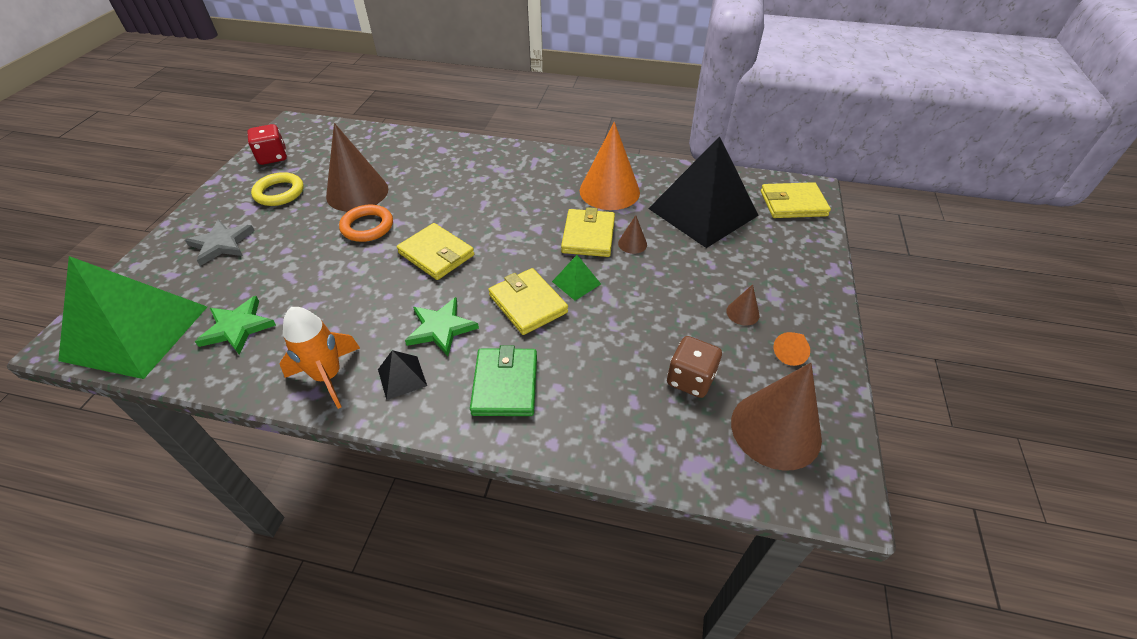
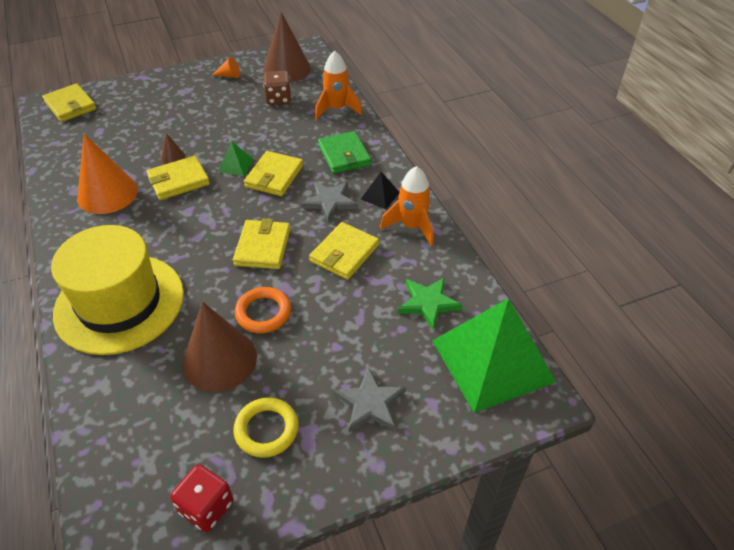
camera: 125 degrees left, 0 degrees up
(363, 302) = (344, 253): none -> yellow wallet
(441, 328) = (330, 202): green star -> grey star
(468, 166) = (119, 303): none -> yellow hat
(505, 384) = (344, 155): green wallet -> green wallet turned 75 degrees counterclockwise
(614, 434) = (337, 109): none -> orange rocket
(703, 212) = (108, 139): black pyramid -> none
(742, 313) = (210, 97): brown cone -> none

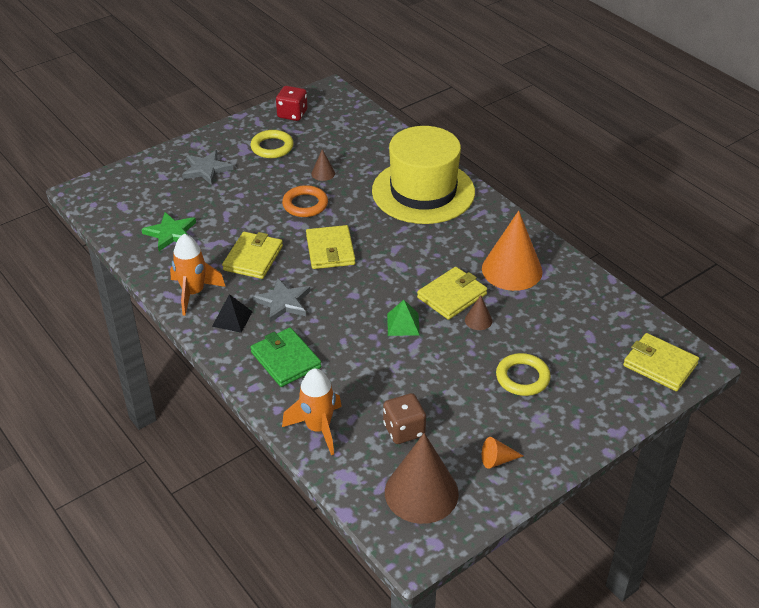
camera: 165 degrees right, 5 degrees down
(174, 114) = (522, 378): none -> yellow ring
(219, 360) = (323, 173): brown cone -> brown cone, size x0.44
(274, 176) = (354, 319): yellow wallet -> none
(492, 360) = (117, 206): green pyramid -> none

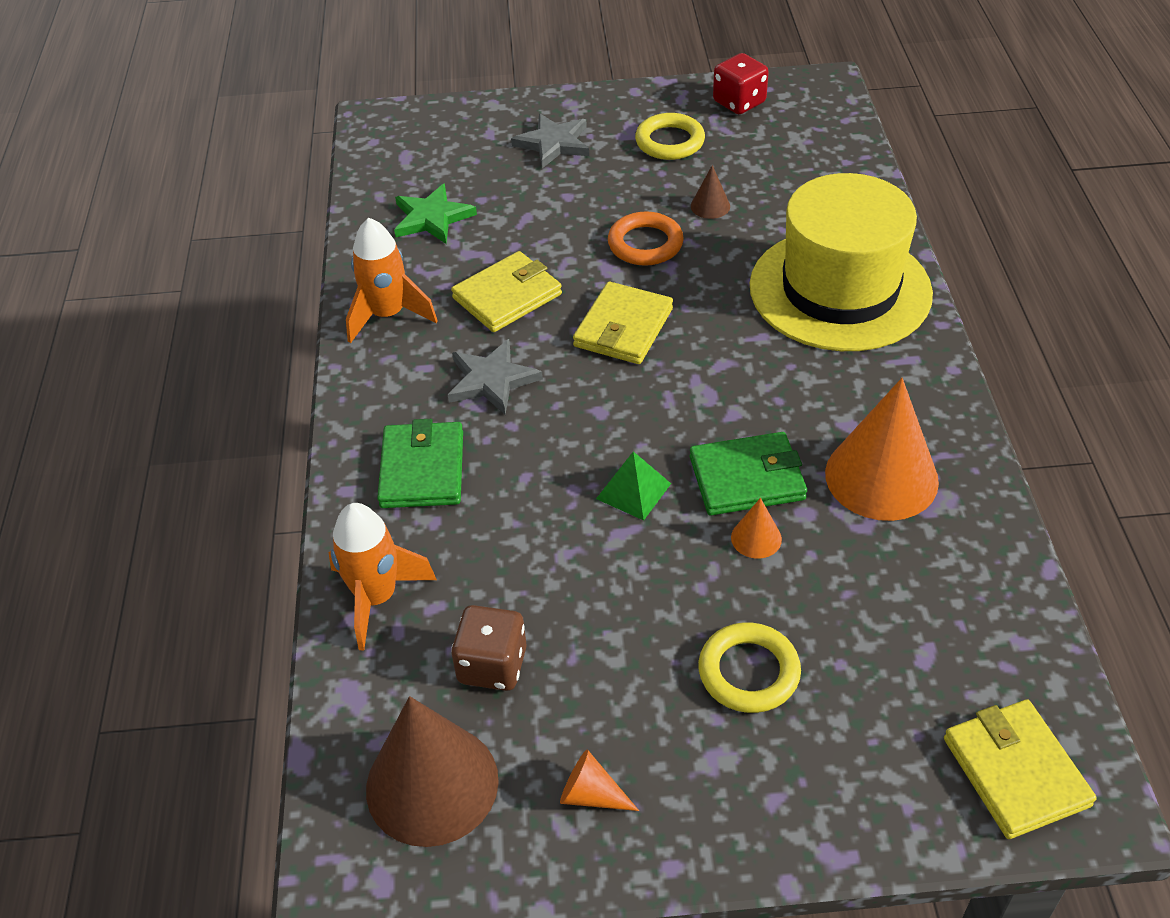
camera: 35 degrees right, 5 degrees up
(232, 319) = (405, 375): black pyramid -> none
(452, 296) = (747, 478): yellow wallet -> green wallet
(478, 320) = (756, 538): brown cone -> orange cone

